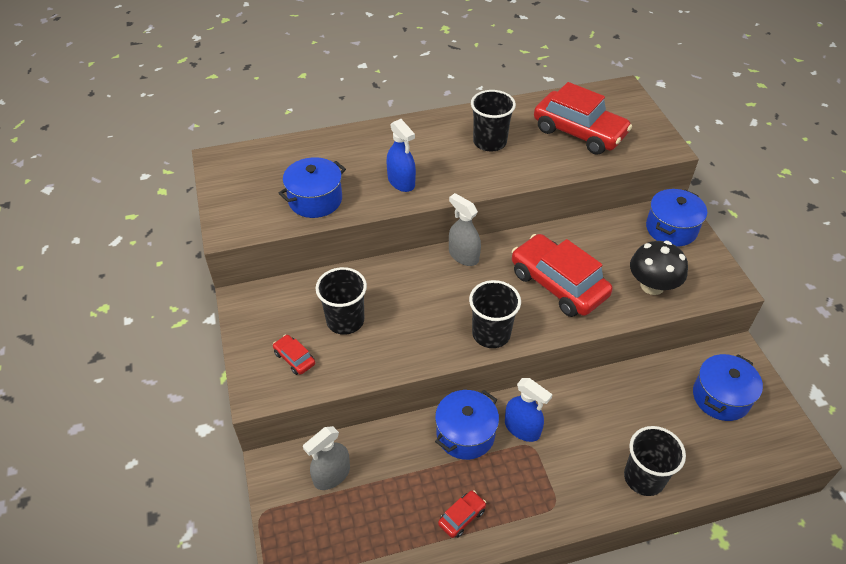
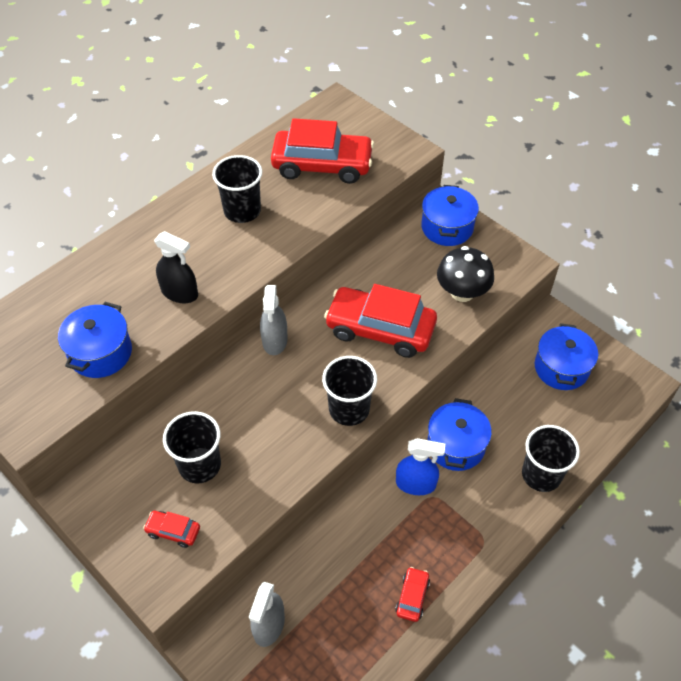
camera: 30 degrees left, 5 degrees up
(401, 182) = (180, 293): blue spray bottle -> black spray bottle
(463, 256) = (275, 340): grey spray bottle -> grey spray bottle turned 105 degrees counterclockwise
(465, 434) = (369, 516): blue pot -> blue pot (456, 445)

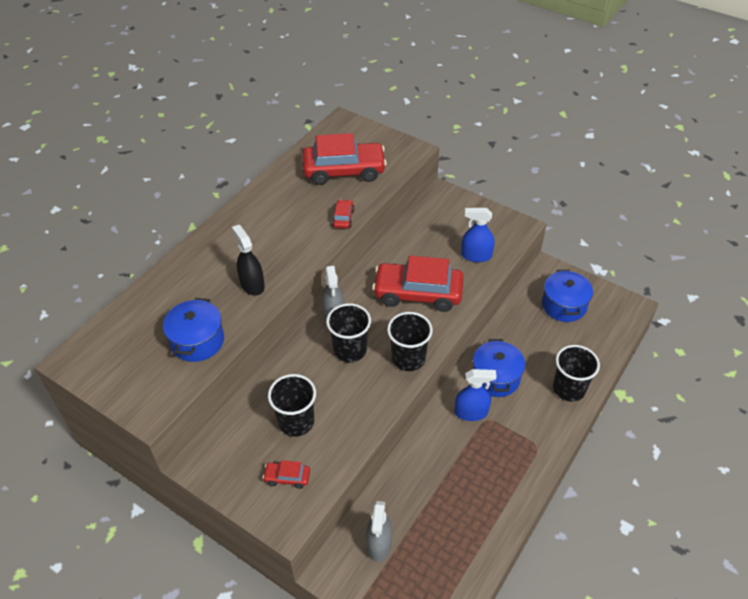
camera: 10 degrees left, 5 degrees down
(180, 293) = (252, 285): black spray bottle -> black spray bottle turned 135 degrees counterclockwise
(242, 211) = (287, 214): black cup -> black cup (350, 350)
(412, 597) = (490, 500): red car -> red car (343, 218)
(447, 227) = (451, 208): blue pot -> none
(462, 292) = (476, 255): black mushroom -> blue spray bottle

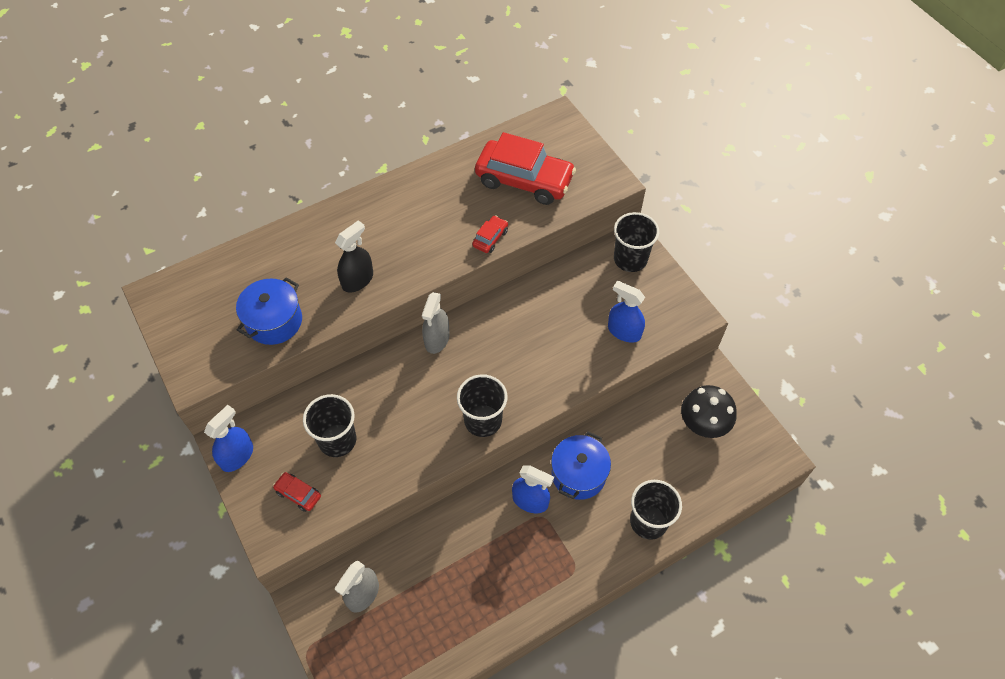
camera: 25 degrees right, 10 degrees up
(213, 471) = (237, 456): none -> blue spray bottle
(252, 285) = (357, 280): black spray bottle -> black spray bottle turned 45 degrees clockwise
(350, 350) = (431, 385): black cup -> black cup (630, 259)
(418, 293) = (535, 350): red car -> none
(564, 305) = (703, 423): blue pot -> black mushroom

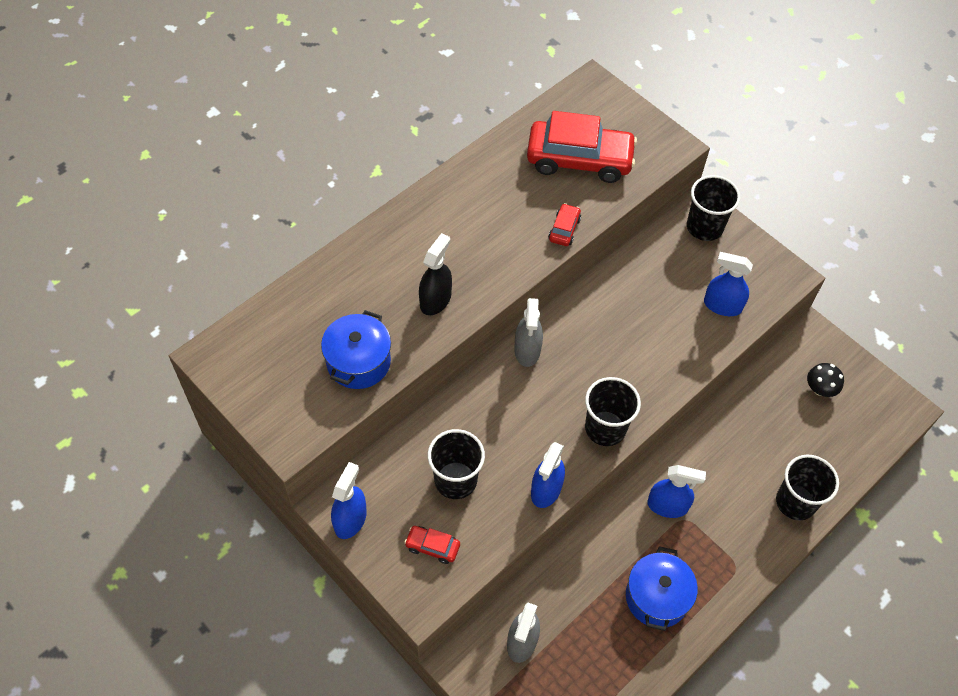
camera: 15 degrees left, 0 degrees up
(413, 464) = (546, 490): none -> blue spray bottle
(578, 474) = (709, 467): blue pot -> blue pot (657, 597)
(703, 423) = (820, 389): black mushroom -> black mushroom, size x0.62

